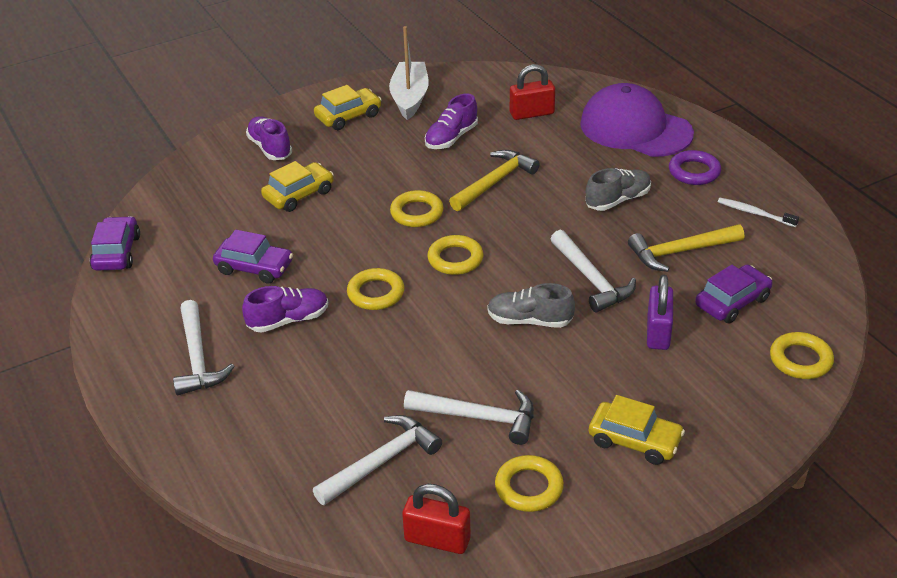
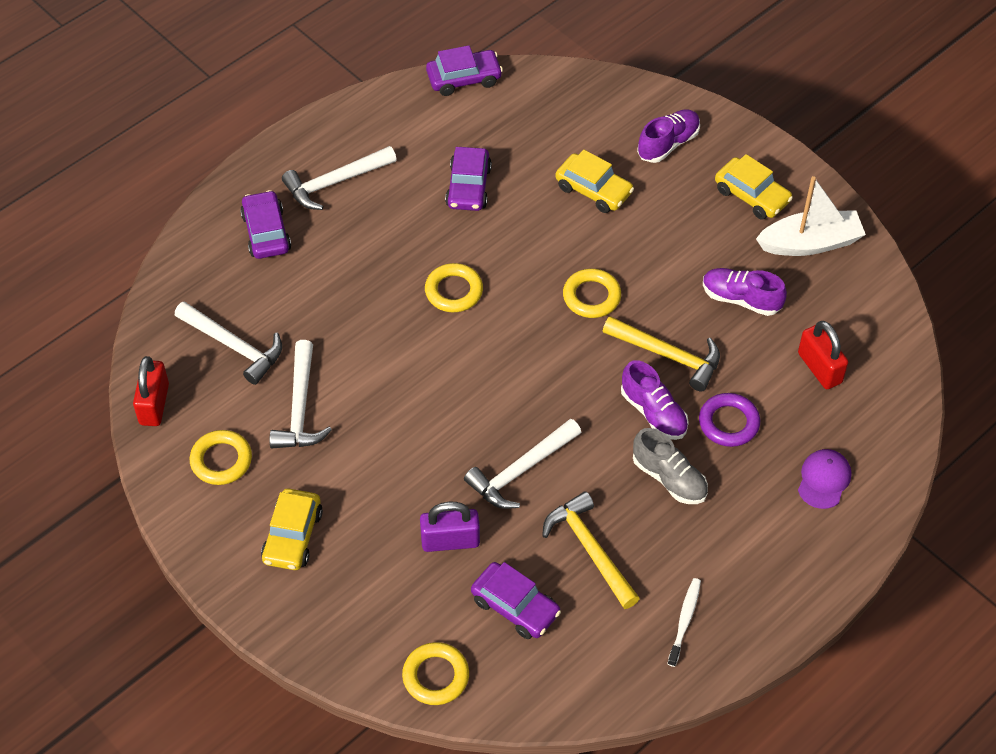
camera: 75 degrees right, 15 degrees up
(237, 419) = (266, 232): none -> purple car
(288, 320) = (399, 233): purple shoe -> purple shoe (653, 413)
(455, 259) = (523, 345): yellow ring -> none
(529, 320) = (442, 426): grey shoe -> none
(635, 128) = (824, 480): purple cap -> purple cap, size x0.46
(694, 172) = (750, 551): purple ring -> purple ring (728, 423)

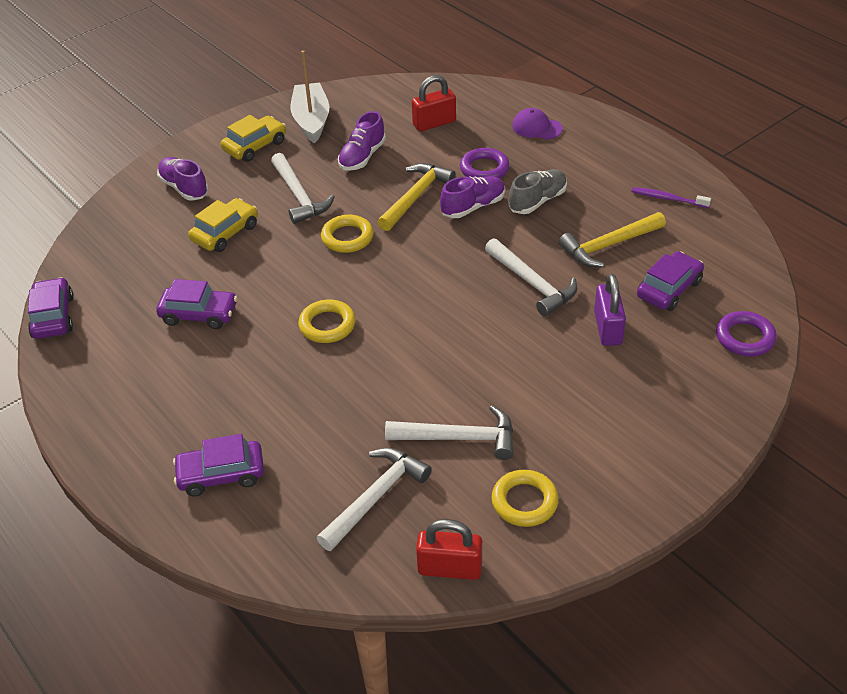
camera: 85 degrees left, 10 degrees down
(292, 536) = (612, 439): yellow car -> none
(335, 182) = (165, 417): white hammer -> white hammer (299, 196)
(436, 676) = (745, 338): yellow ring -> purple ring
(684, 621) = (668, 199): white toothbrush -> purple toothbrush

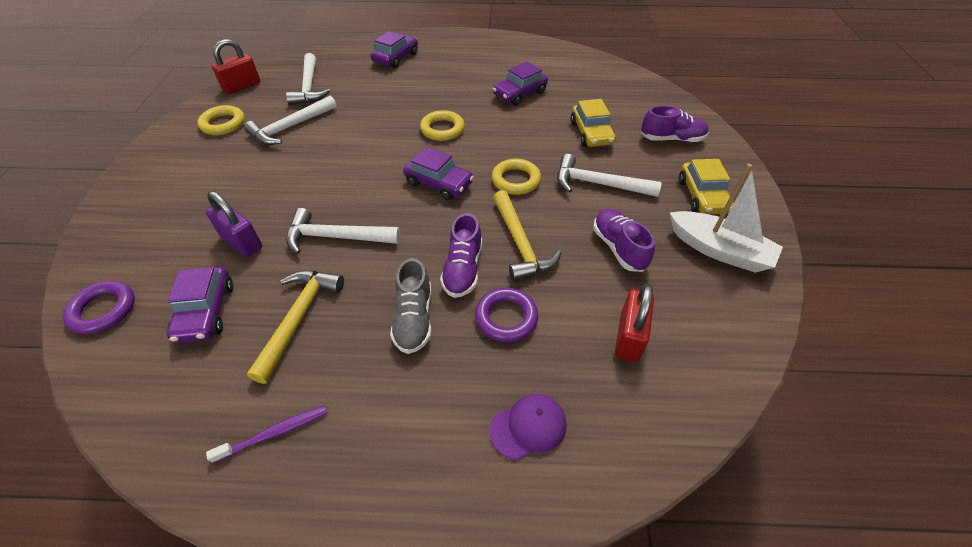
camera: 130 degrees right, 5 degrees up
(53, 317) = (582, 55): purple car -> purple car (439, 183)

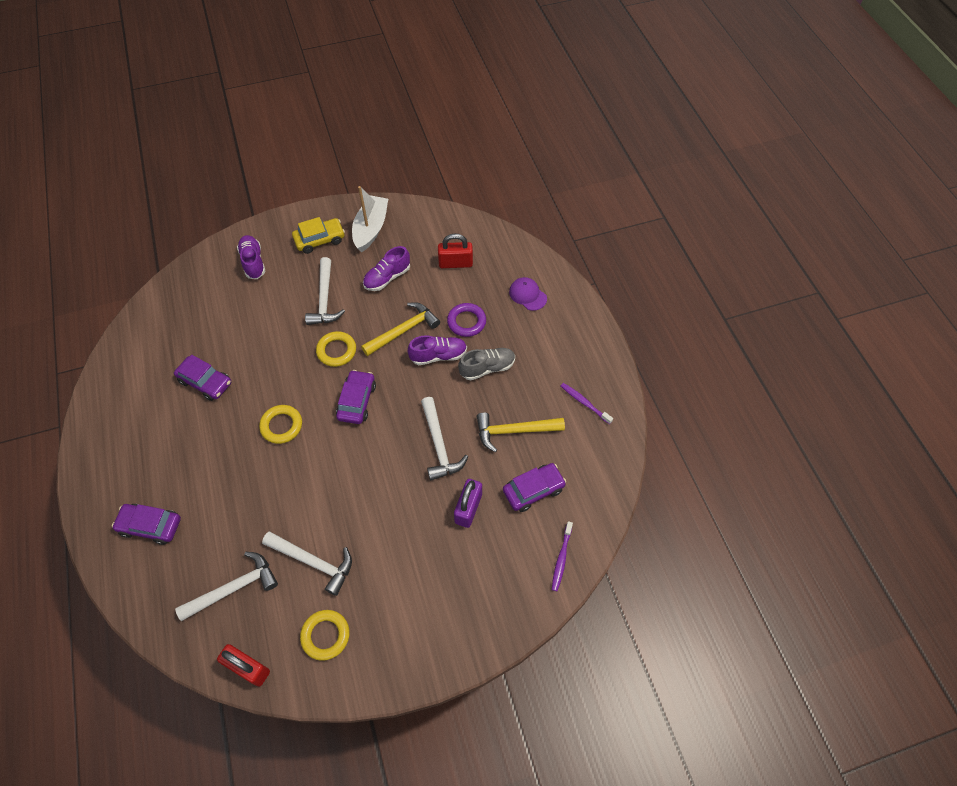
camera: 110 degrees left, 10 degrees up
(103, 310) = (561, 558): purple ring -> purple toothbrush
(591, 133) = (259, 315): yellow car -> none

